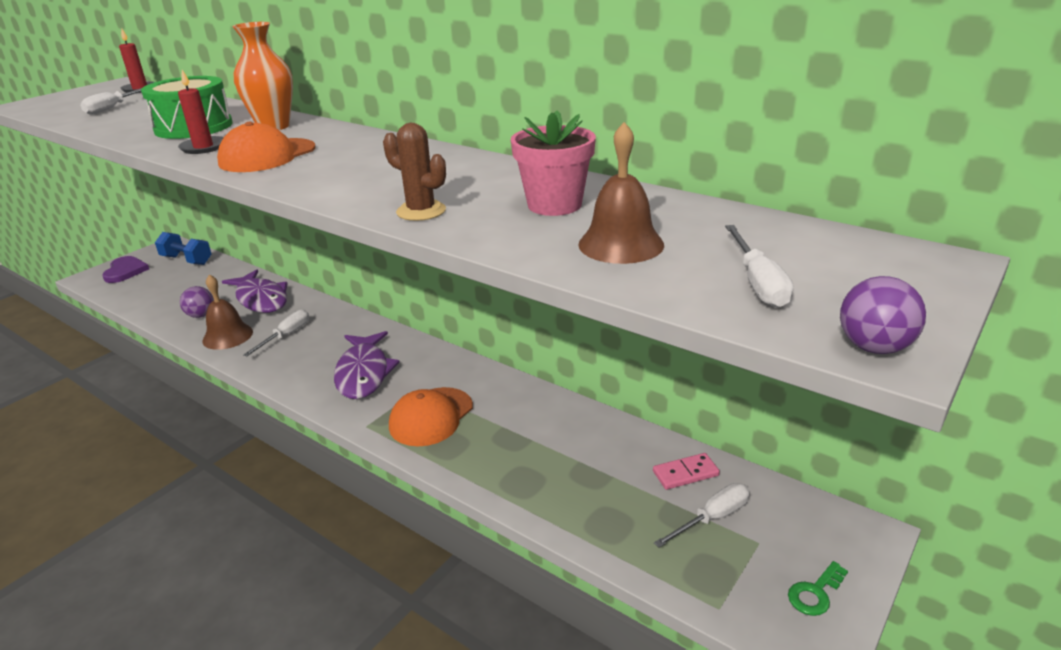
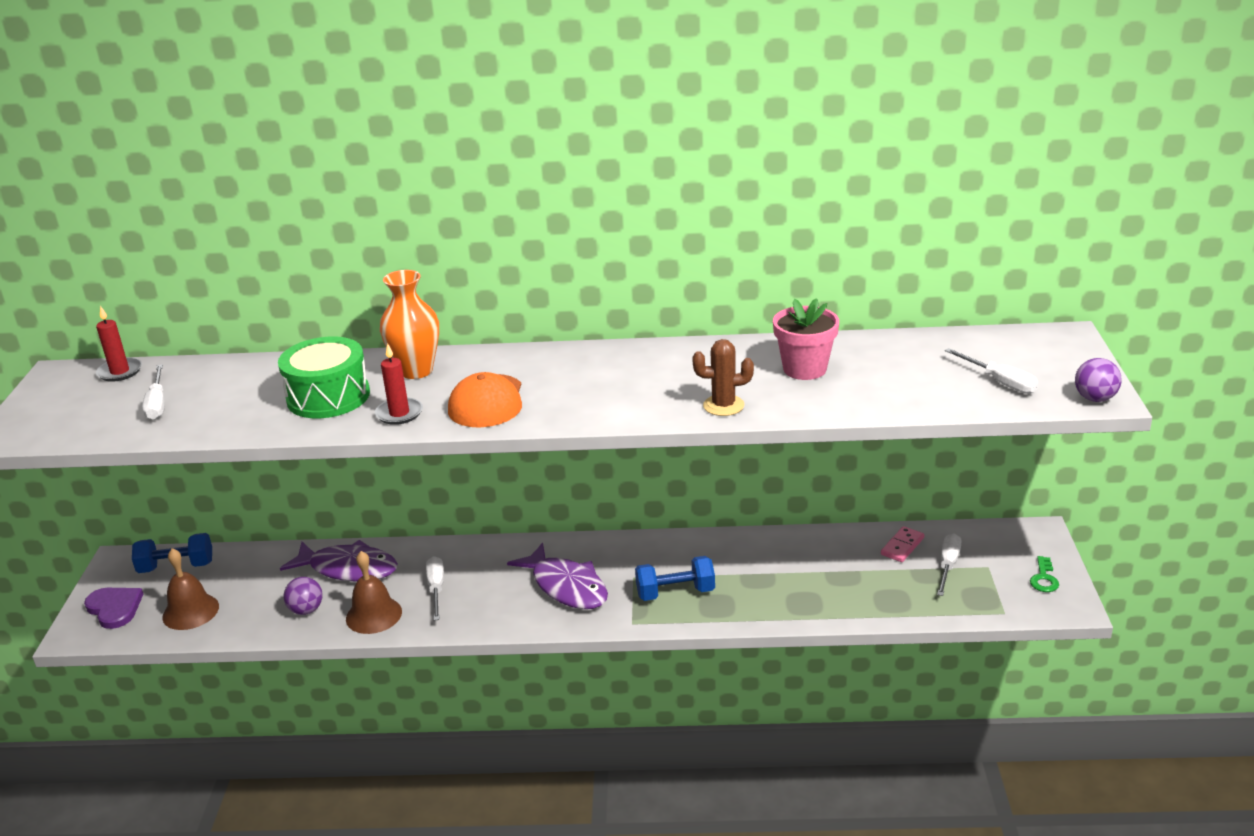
camera: 35 degrees left, 0 degrees up
(431, 417) = (675, 592): orange cap -> blue dumbbell
(621, 244) = (893, 384): brown bell -> brown bell (190, 611)

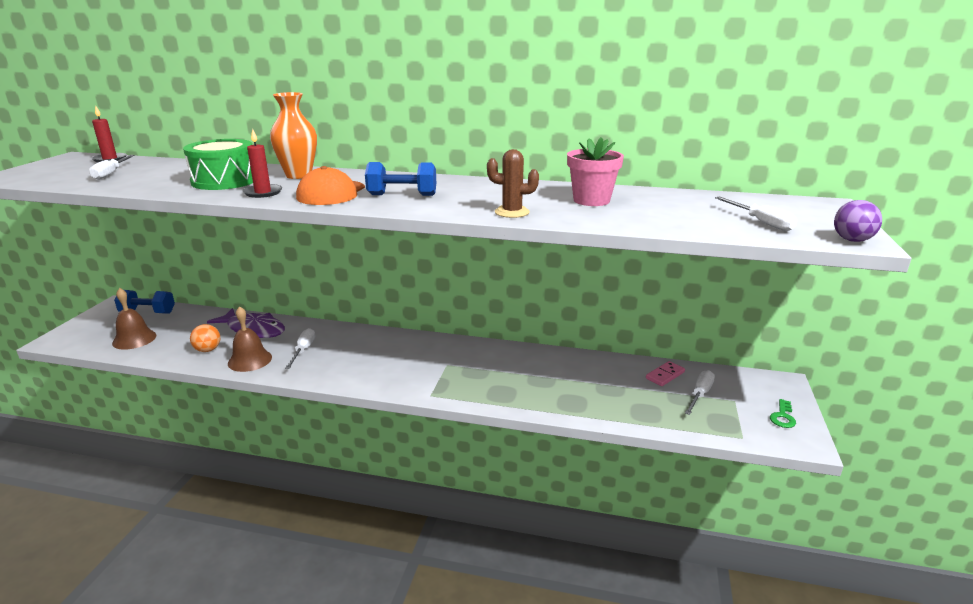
camera: 10 degrees right, 5 degrees down
(114, 608) = (90, 330): purple heart -> none
(306, 610) = (208, 350): purple ball -> orange ball
(566, 586) = (395, 363): purple fish -> none
(675, 592) = (473, 379): blue dumbbell -> blue dumbbell (402, 195)

